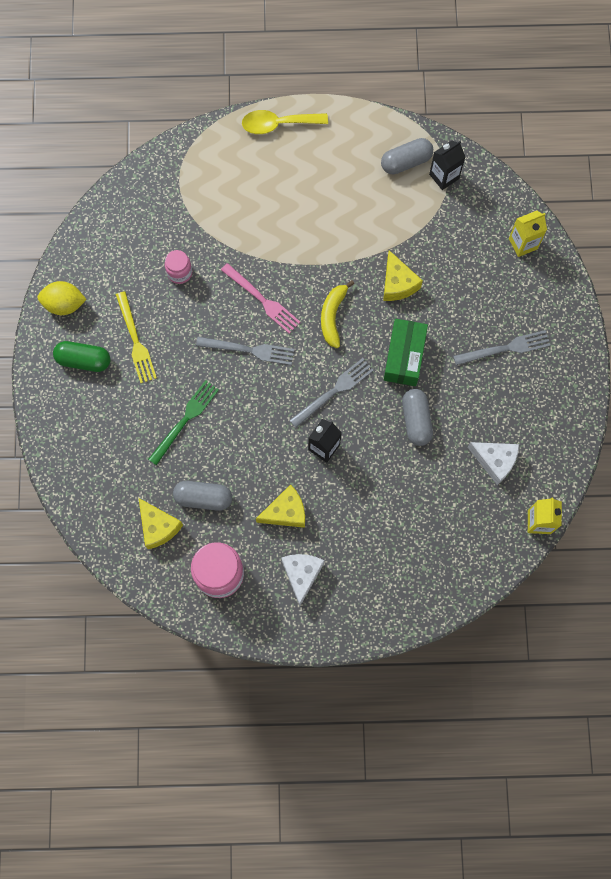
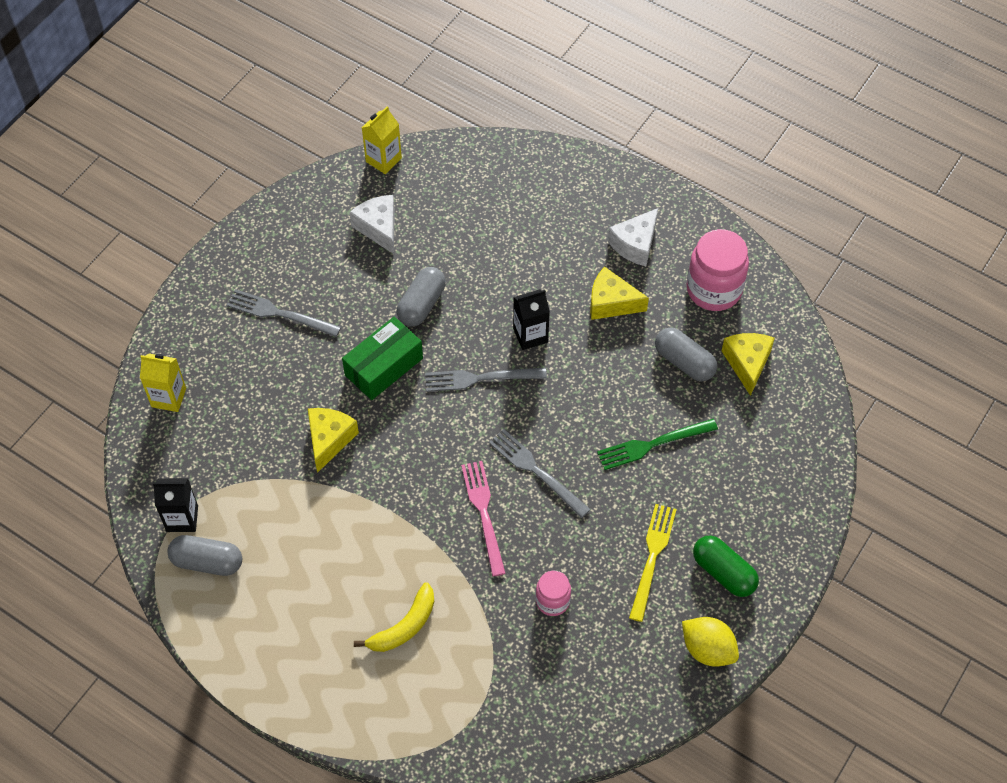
camera: 145 degrees left, 15 degrees down
(278, 124) = (310, 704): yellow spoon -> none
(332, 316) = (423, 449): yellow banana -> yellow banana (404, 626)

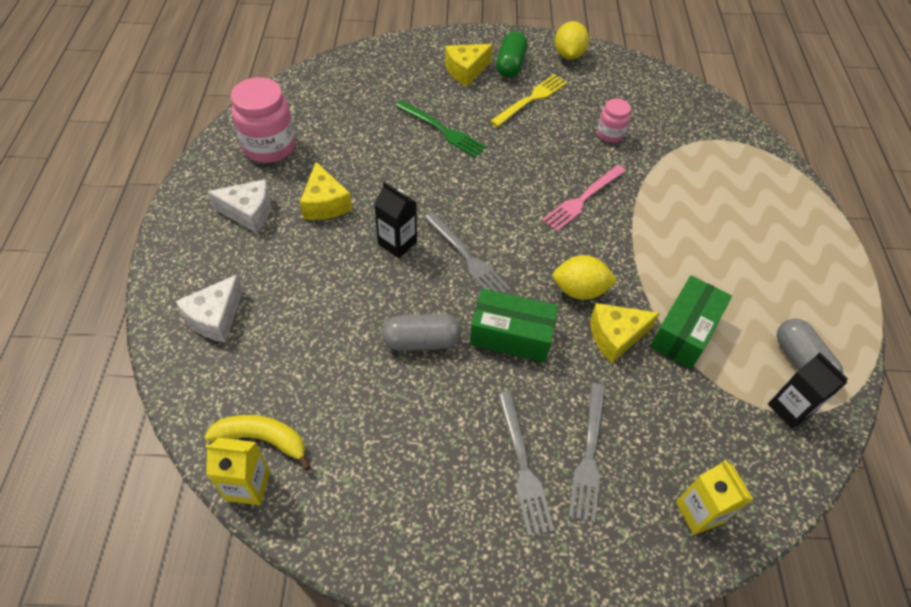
camera: 125 degrees left, 5 degrees down
(296, 494) = (684, 331): none -> green box
(378, 228) = (351, 433): white cheese -> white cheese (215, 317)
(389, 442) = (579, 290): none -> yellow lemon
(404, 626) = (709, 203): yellow banana -> yellow banana (262, 439)
(536, 471) = (521, 184): grey fork -> grey fork (589, 455)
(652, 557) = (531, 99): yellow fork -> yellow fork turned 150 degrees clockwise
(684, 362) = (354, 139): grey capsule -> none
(747, 363) = (330, 106): yellow cheese -> yellow cheese (466, 71)

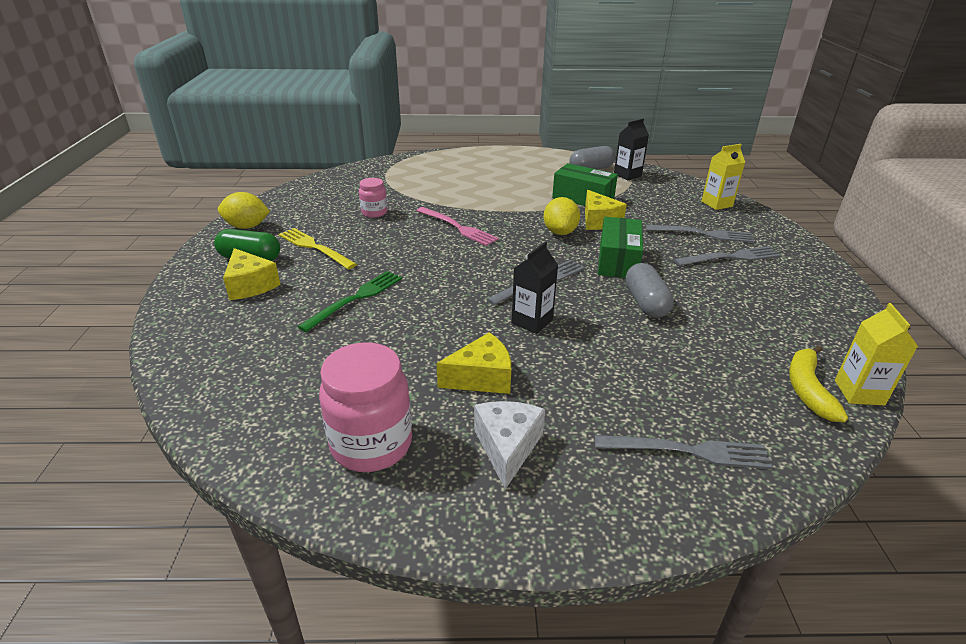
camera: 90 degrees left, 20 degrees down
(215, 317) = (688, 451): white cheese -> grey fork

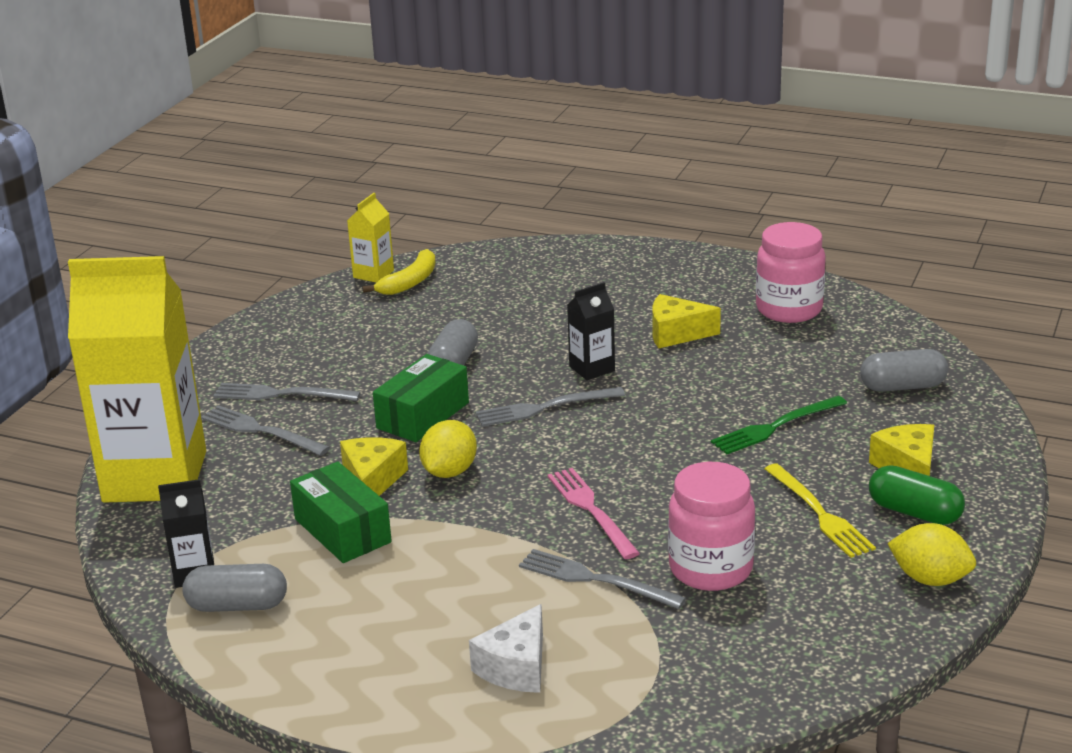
camera: 155 degrees left, 5 degrees down
(243, 358) = (902, 386): none -> grey capsule
(374, 213) = (710, 569): pink jar -> pink jar, size x1.82
(507, 447) = (684, 292): white cheese -> white cheese (516, 667)
(688, 451) = (553, 269): grey fork -> grey fork (595, 579)
(716, 204) = (155, 477): yellow carton -> yellow carton, size x2.43

